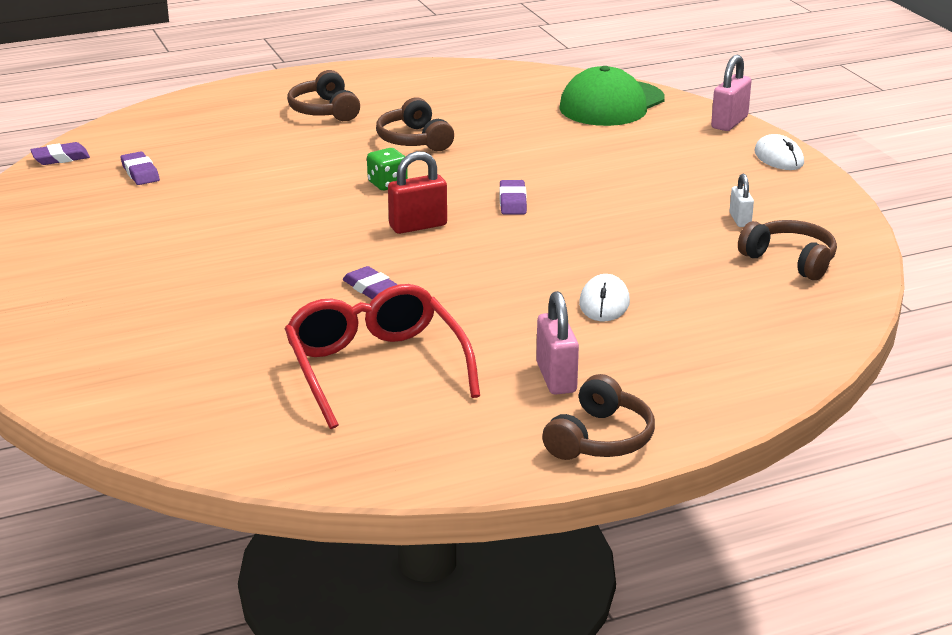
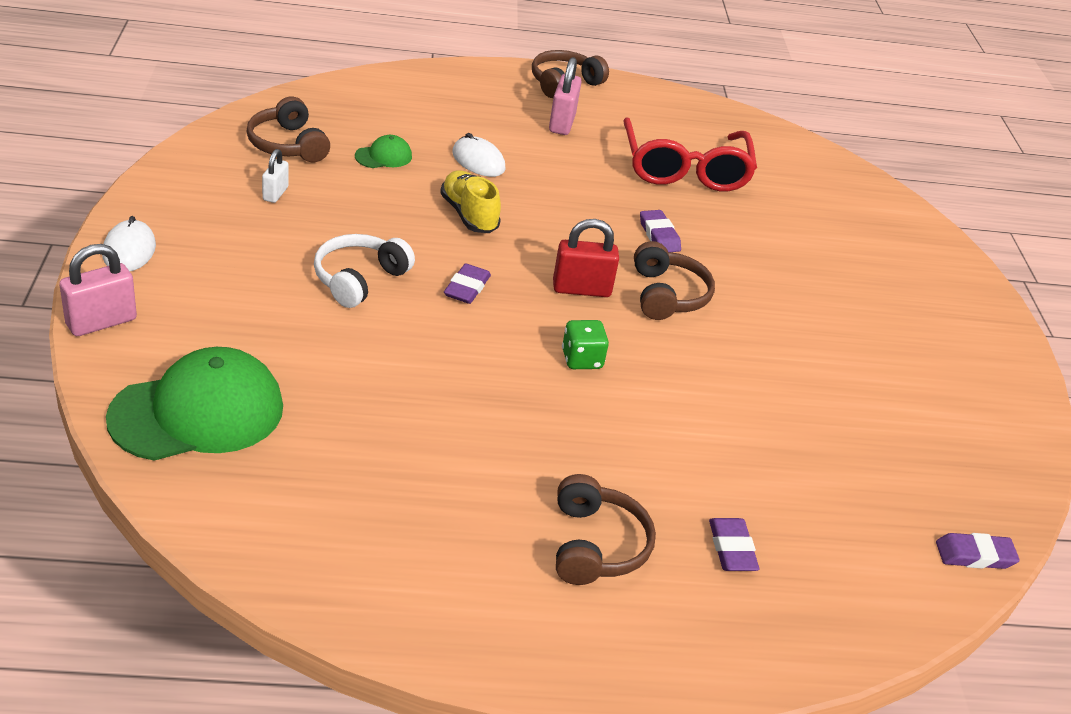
camera: 165 degrees left, 10 degrees up
(140, 173) = (867, 484): purple eraser -> purple eraser (732, 549)
(414, 140) = (508, 429): brown headphones -> brown headphones (667, 295)
(563, 252) = (469, 215): none -> yellow shoe
(599, 185) = (359, 279): none -> white headphones
(604, 303) = (478, 161): white mouse -> white mouse turned 75 degrees counterclockwise
(696, 278) = (383, 156): none -> green cap

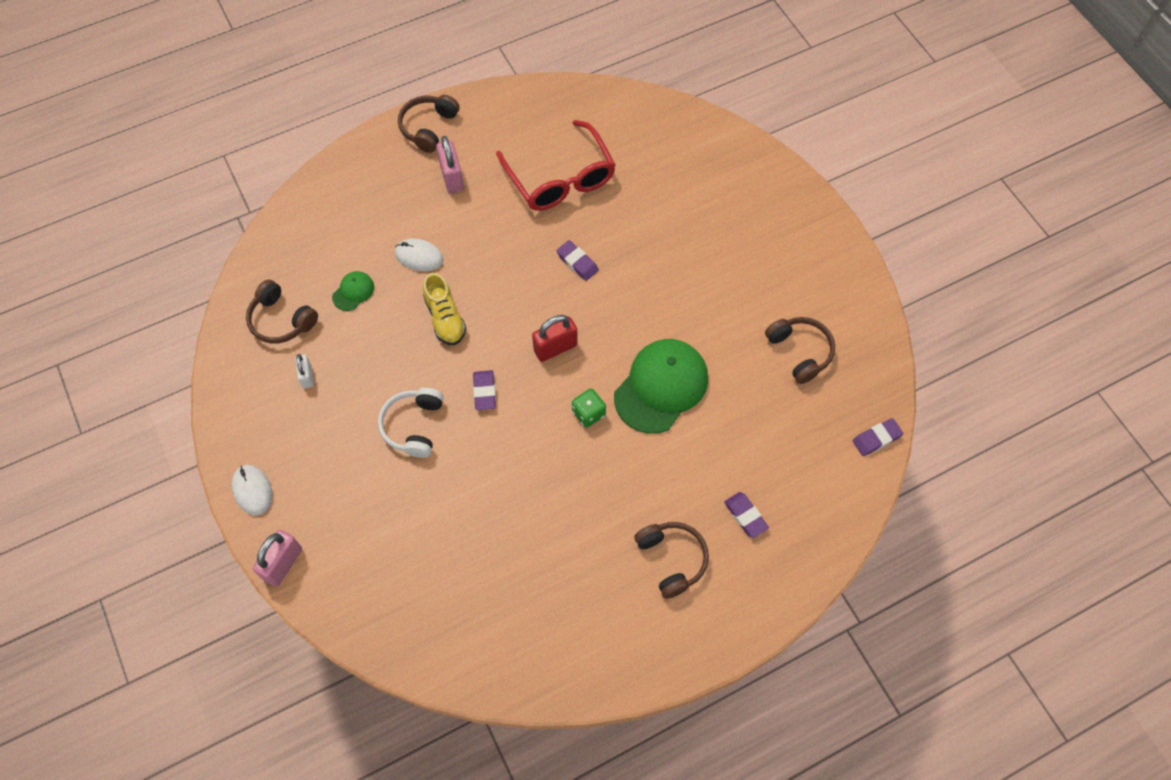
camera: 20 degrees left, 25 degrees up
(197, 412) = (392, 600): green cap -> green cap (661, 387)
(469, 215) = (445, 318): yellow shoe -> yellow shoe turned 150 degrees counterclockwise
(667, 295) = (610, 320): brown headphones -> brown headphones (799, 352)

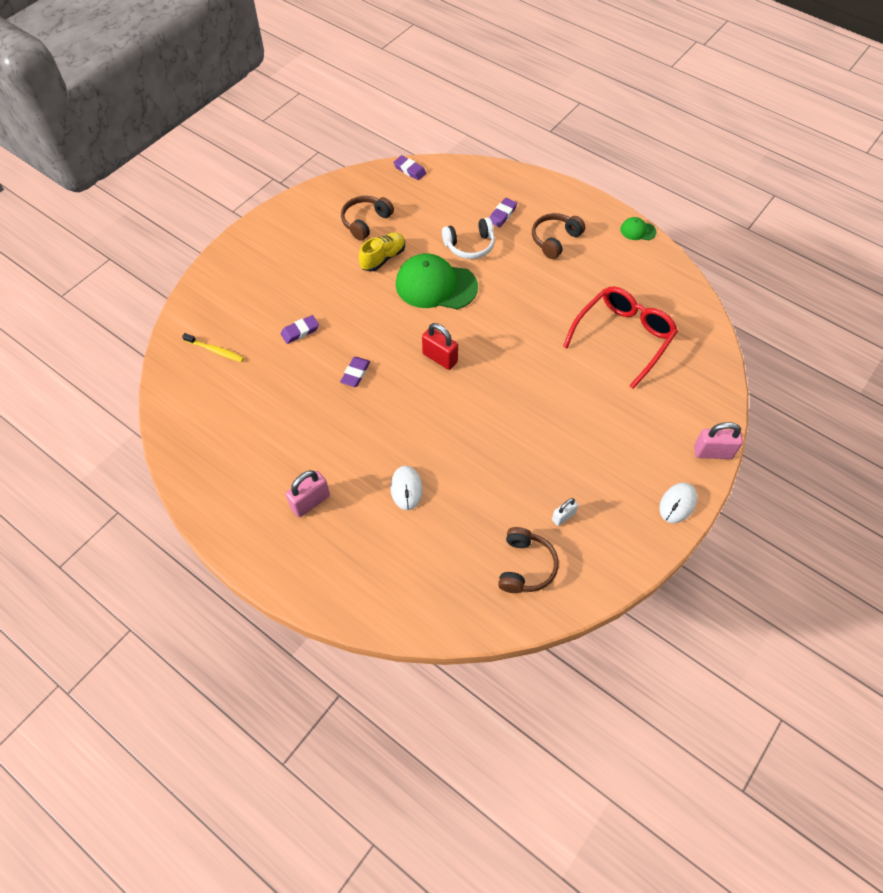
camera: 115 degrees left, 5 degrees down
(353, 292) = (467, 523): green cap -> green cap (637, 231)
(414, 426) = (557, 420): white headphones -> white headphones (470, 245)
(428, 127) = (260, 549): brown headphones -> none
(445, 318) = (454, 441): yellow shoe -> yellow shoe (383, 258)
(484, 391) = (502, 387): purple eraser -> purple eraser (300, 331)
(560, 178) = (276, 418): red glasses -> red glasses (623, 337)
(588, 413) = (481, 318): green dice -> none
(671, 152) = (215, 350): none -> yellow toothbrush

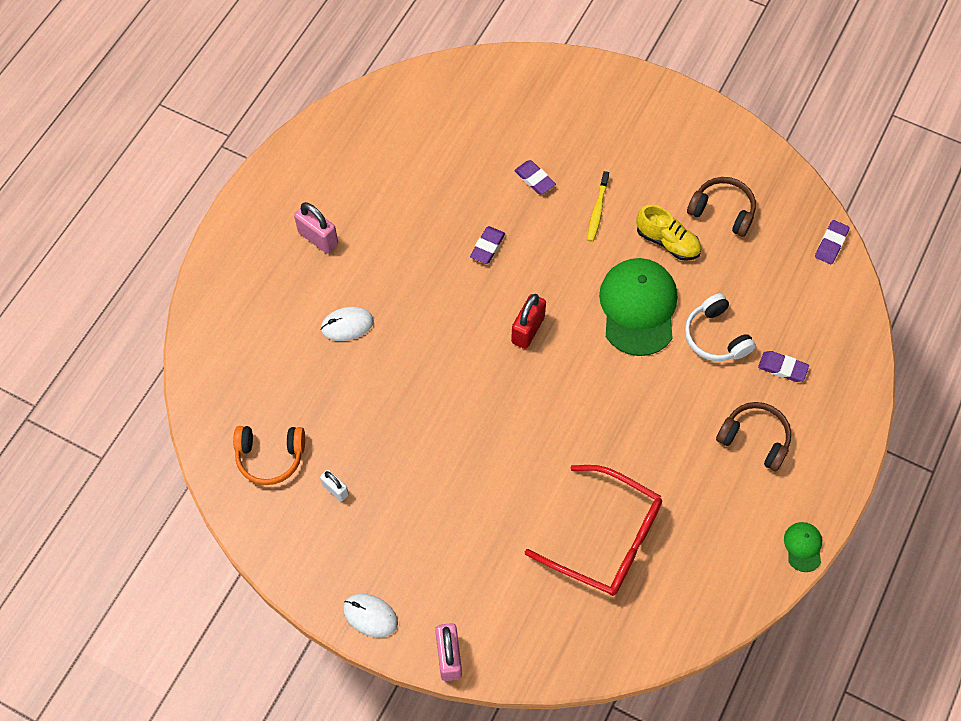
camera: 80 degrees right, 5 degrees up
(215, 350) = (490, 105): yellow toothbrush -> yellow toothbrush (597, 210)
(355, 373) = (487, 247): purple eraser -> purple eraser turned 75 degrees counterclockwise
(525, 566) = (270, 456): brown headphones -> orange headphones

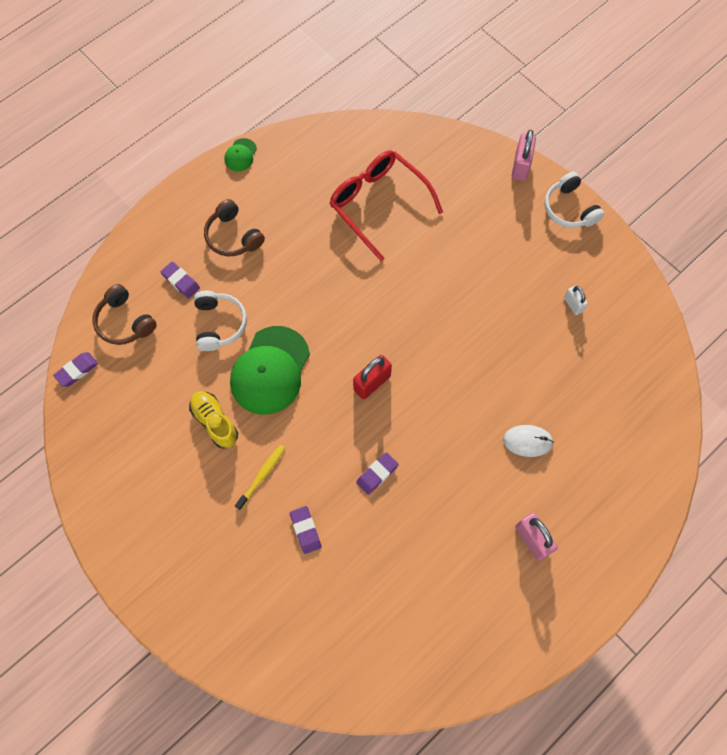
camera: 160 degrees left, 5 degrees up
(270, 456) = (620, 348): orange headphones -> none
(370, 616) = (569, 208): white mouse -> white headphones
(722, 211) = (151, 434): brown headphones -> brown headphones (125, 322)

